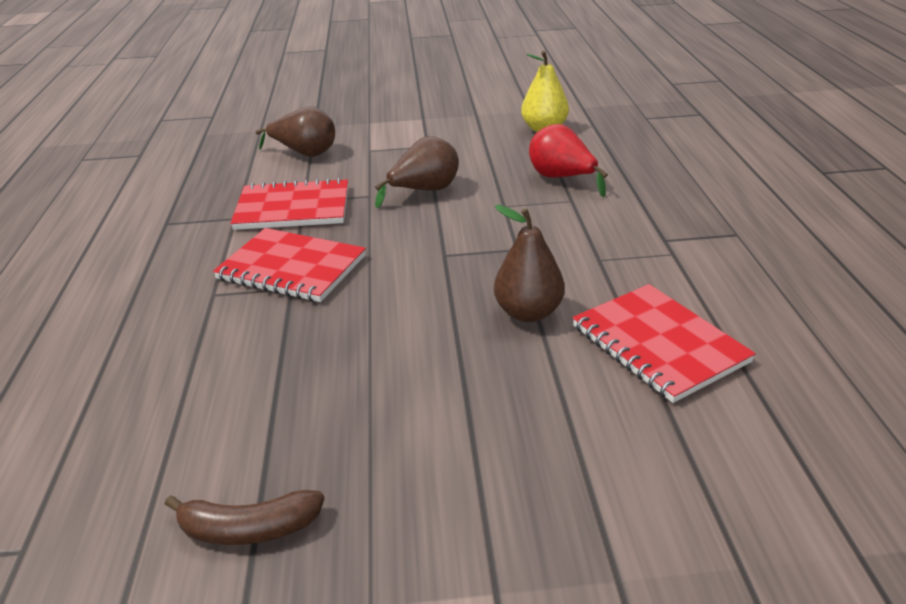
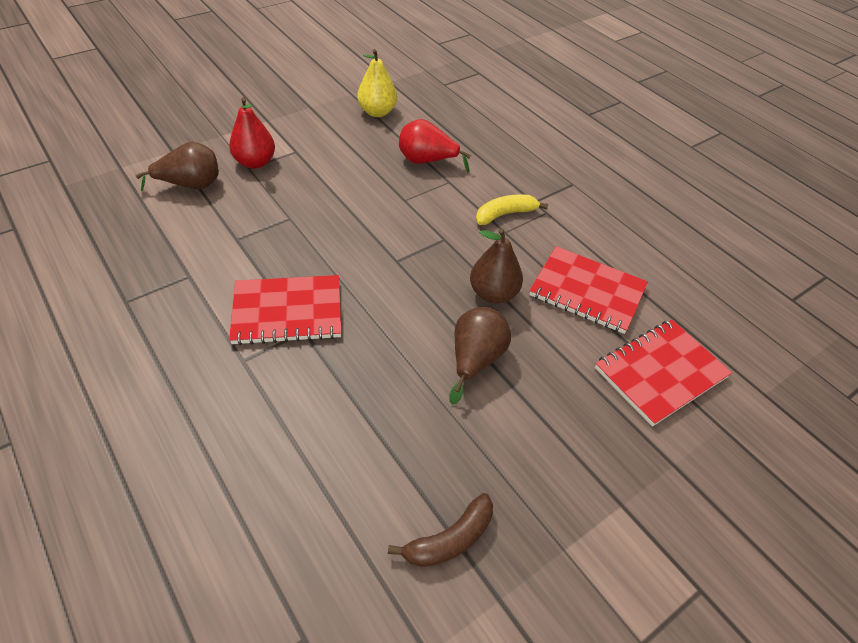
camera: 35 degrees left, 15 degrees up
(293, 208) = (234, 250): red notebook -> red notebook (660, 373)
(379, 147) = (255, 162): none -> red pear
(424, 191) = (332, 201): brown pear -> brown pear (475, 360)
(614, 243) = (505, 214): none -> yellow banana

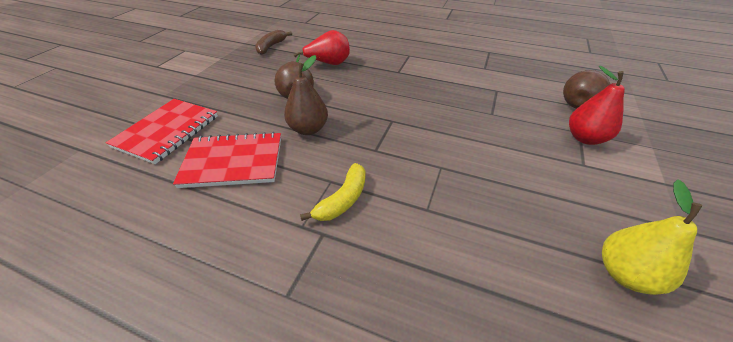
camera: 150 degrees right, 5 degrees down
(287, 312) = (416, 74): red notebook -> none
(427, 161) = (475, 224): red pear -> red pear (328, 64)

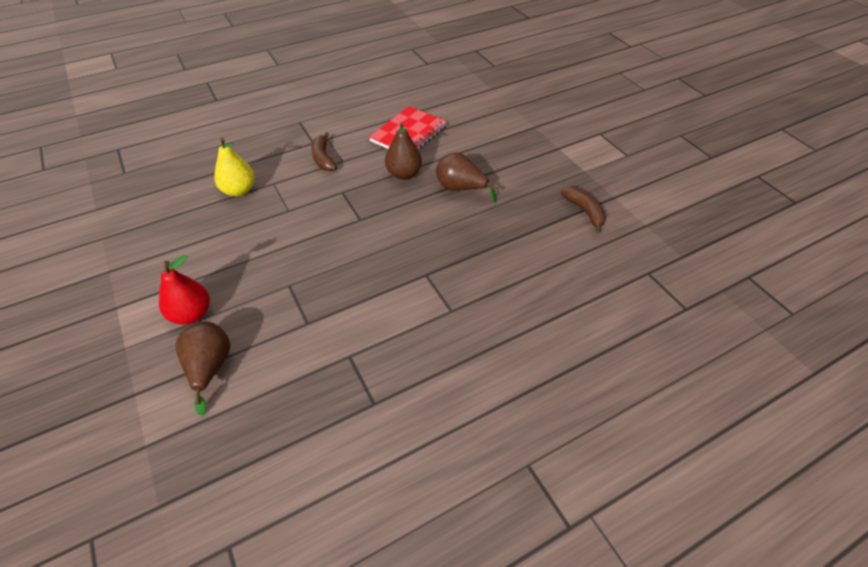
camera: 130 degrees right, 5 degrees up
(167, 131) = (475, 119): red notebook -> none
(328, 64) = (498, 233): red pear -> none
(343, 199) = (323, 158): yellow banana -> brown banana
(625, 274) = (147, 220): yellow pear -> yellow pear (239, 191)

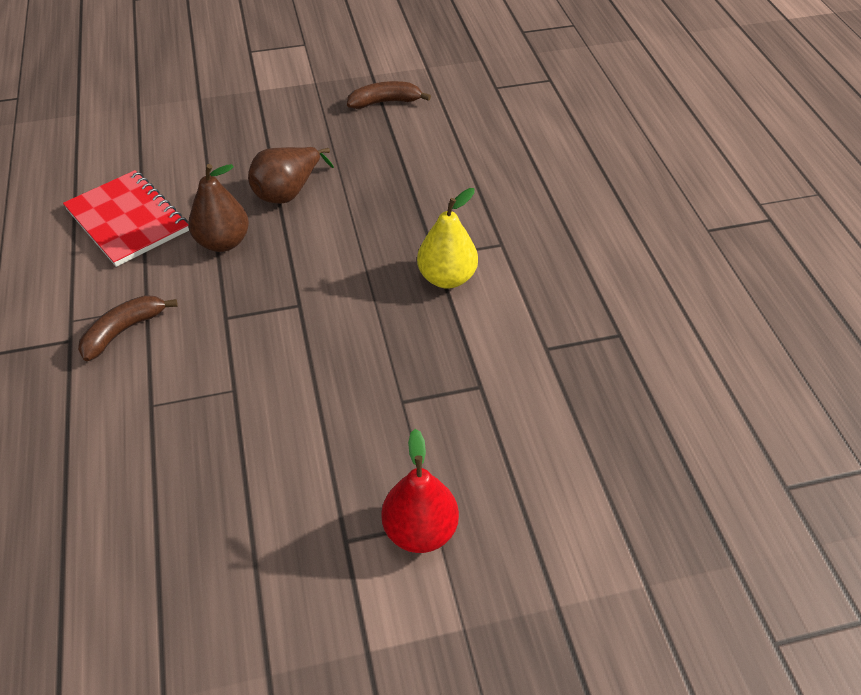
camera: 75 degrees left, 0 degrees up
(210, 368) = (531, 505): brown pear -> none
(239, 191) = (143, 457): yellow pear -> yellow pear (447, 278)
(323, 158) = (124, 331): brown banana -> brown banana turned 135 degrees clockwise

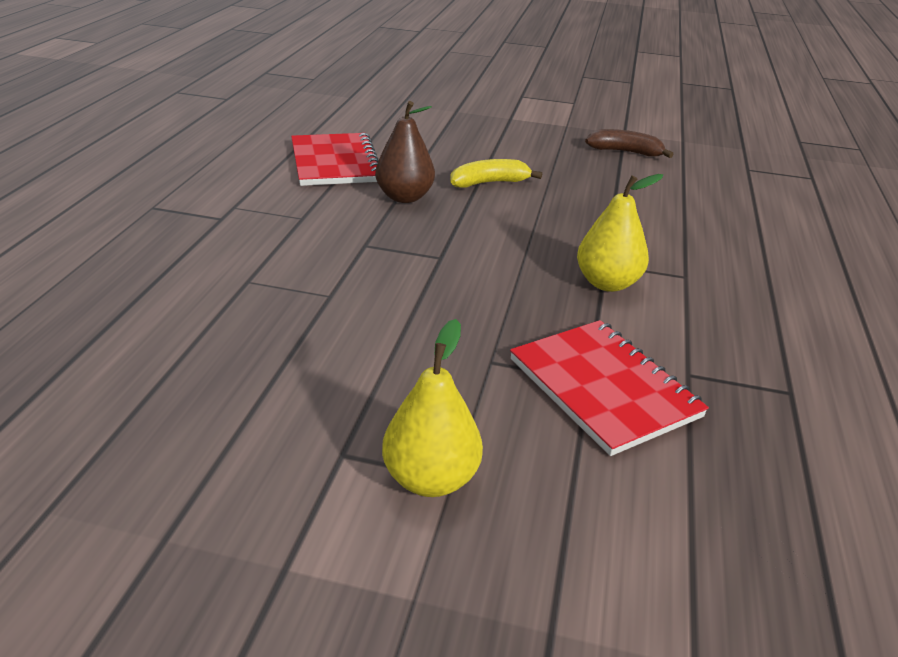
camera: 25 degrees right, 15 degrees down
(124, 331) = (270, 226): brown banana -> none
(288, 192) = (489, 183): brown pear -> yellow banana
(420, 530) = (431, 479): red pear -> yellow pear
(495, 390) = (603, 388): none -> red notebook

